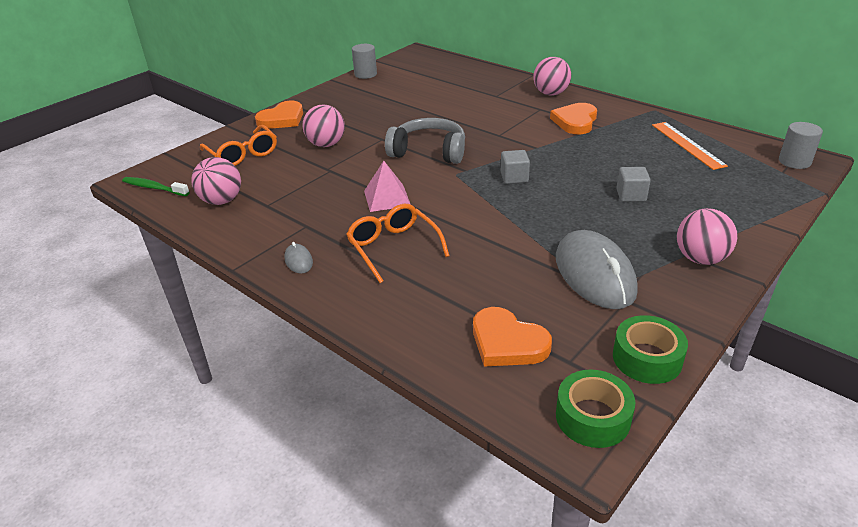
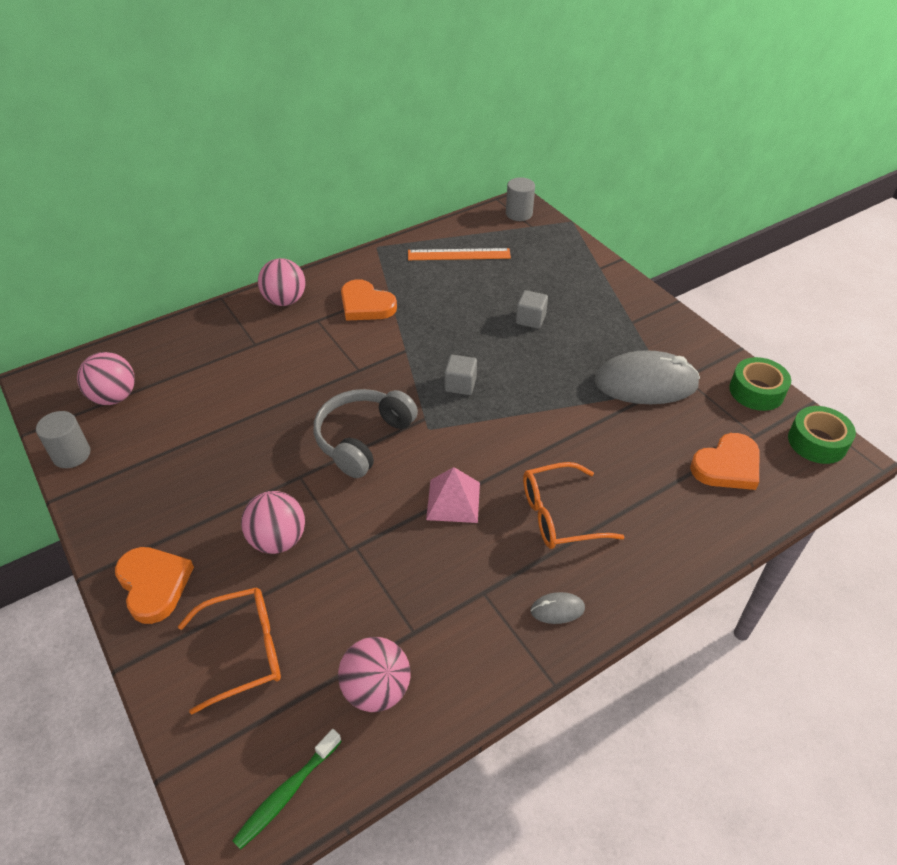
camera: 75 degrees left, 10 degrees up
(700, 259) = (640, 317): pink ball -> pink ball (114, 397)

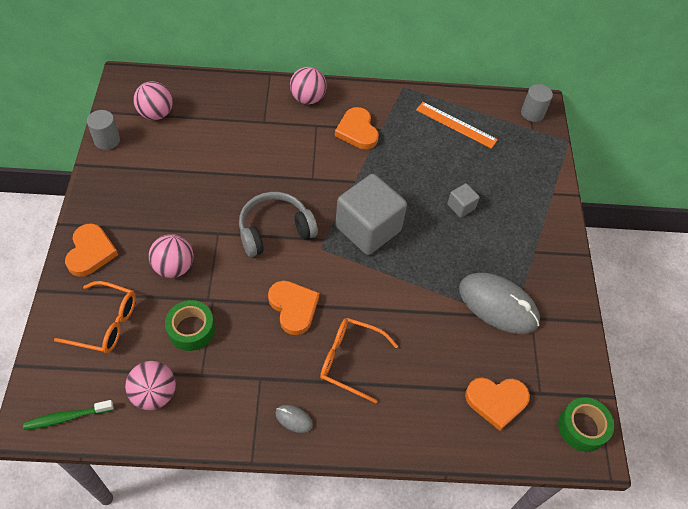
camera: 30 degrees right, 10 degrees up
(453, 501) = (293, 307): pink pyramid -> orange heart
(460, 385) = (368, 229): grey cube -> grey cube, size x2.25
(756, 391) = (576, 361): green tape -> green tape (191, 329)

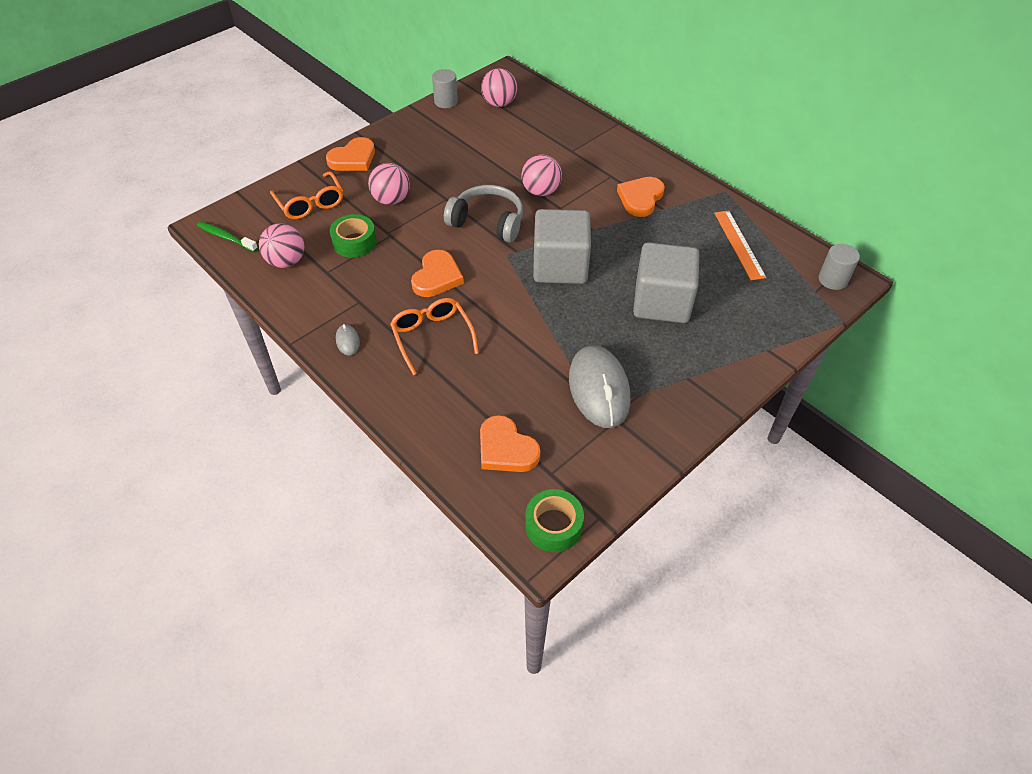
camera: 50 degrees right, 5 degrees down
(307, 98) = (628, 155): pink ball -> pink ball (541, 191)
(461, 206) = (661, 302): grey cube -> grey cube, size x2.25

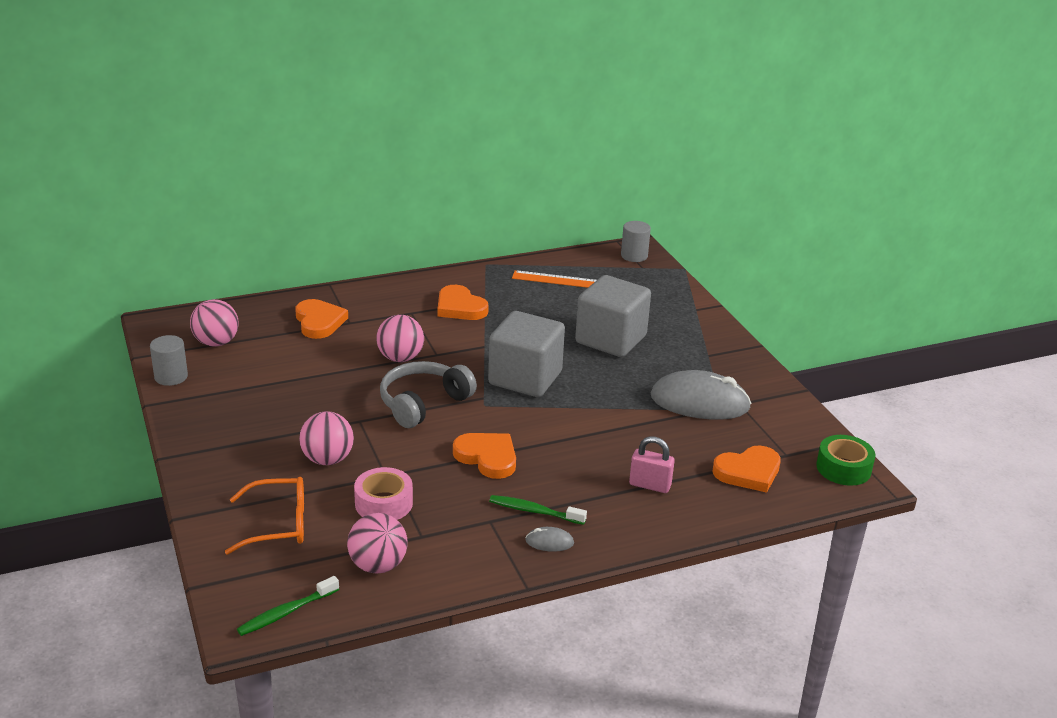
camera: 70 degrees left, 20 degrees down
(353, 159) = (217, 472): orange heart -> orange heart (319, 322)
(354, 242) = (384, 503): green tape -> pink tape
(381, 322) = (534, 511): none -> green toothbrush
(432, 337) = (577, 481): orange glasses -> none
(450, 383) = (650, 485): none -> pink padlock

